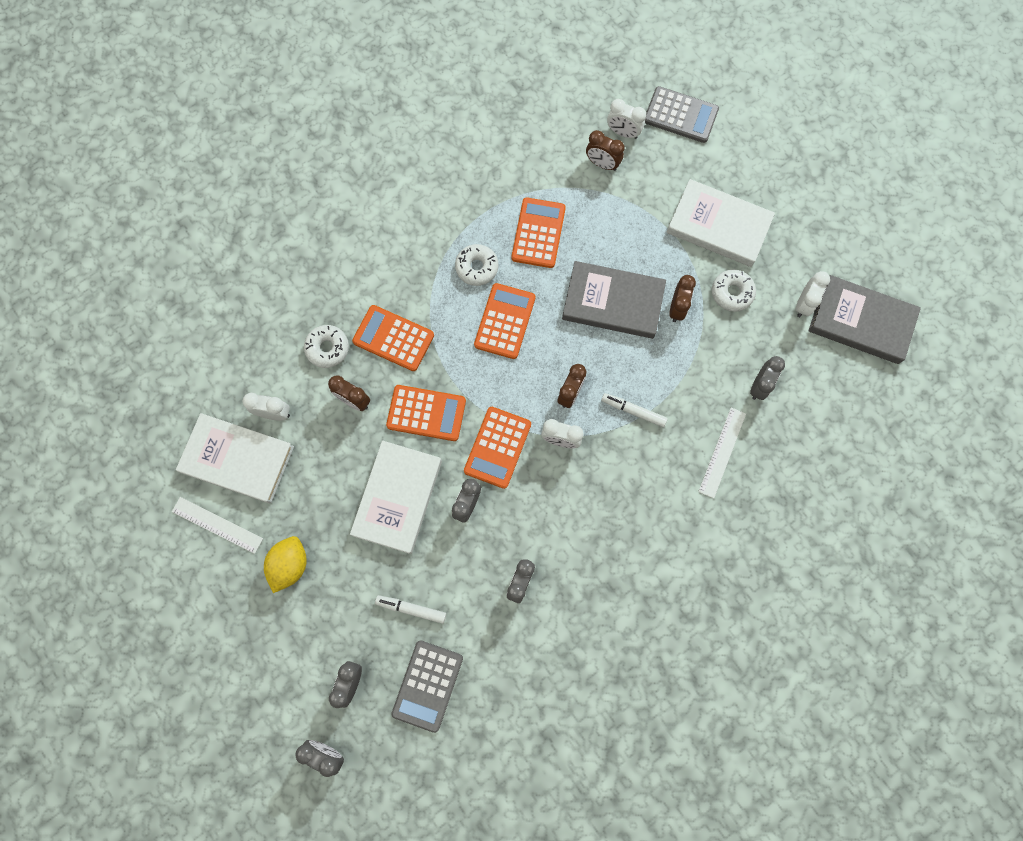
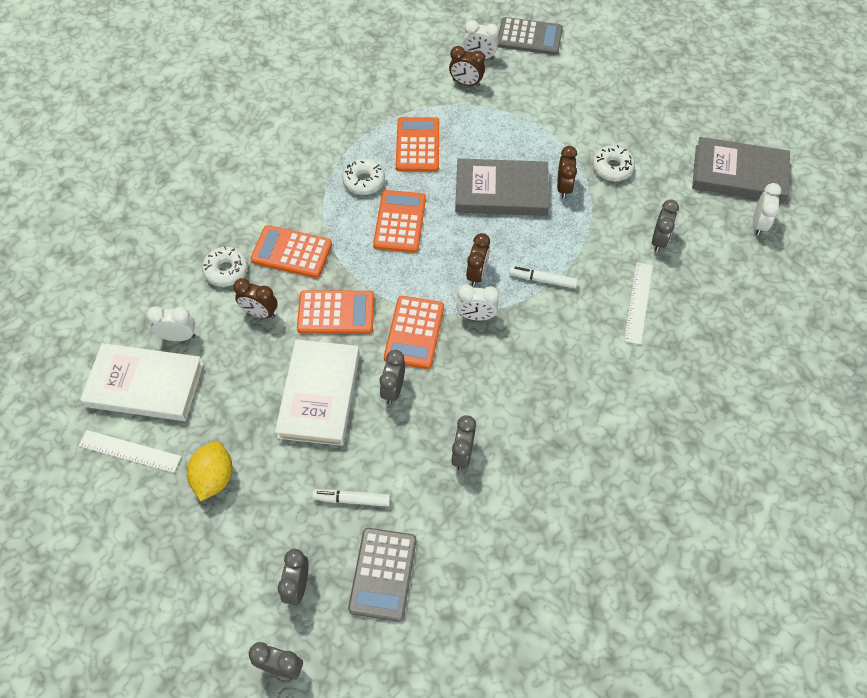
camera: 10 degrees left, 15 degrees down
(718, 226) = (585, 117): white book -> none
(803, 304) = (681, 167): white clock -> white clock (758, 224)

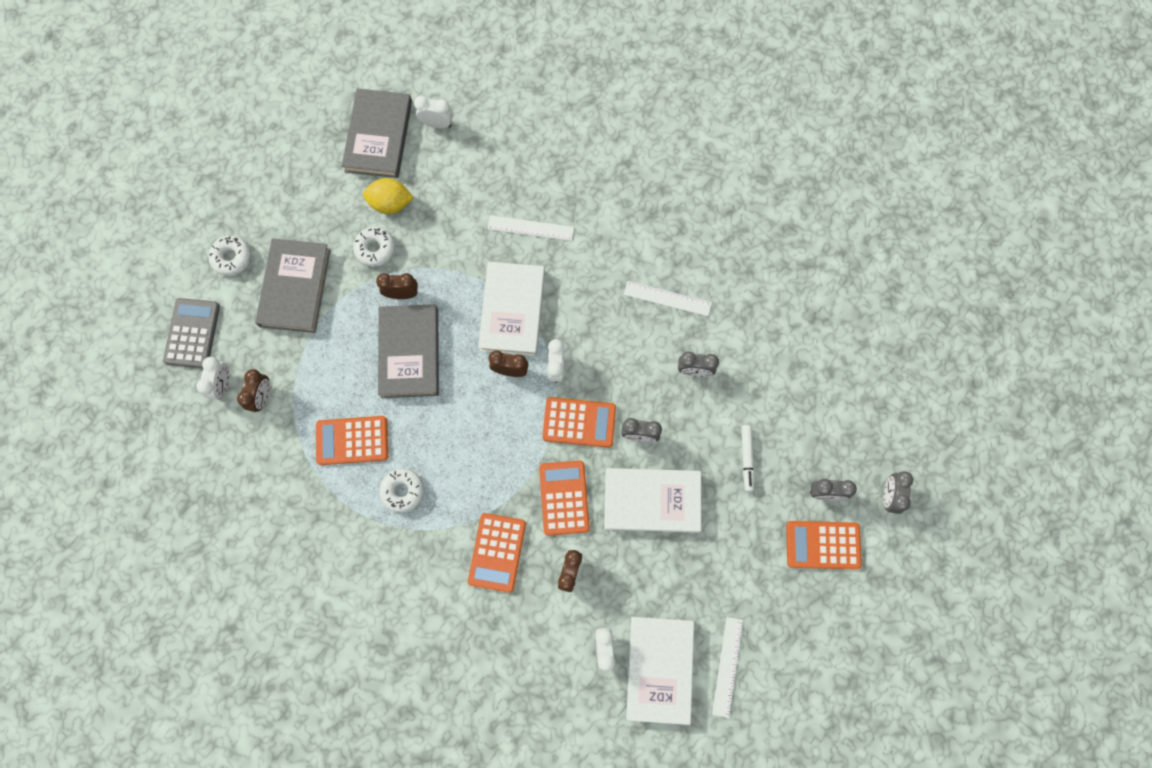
camera: 95 degrees left, 15 degrees up
(214, 478) = (742, 582): yellow lemon -> yellow lemon (391, 203)
(226, 270) = (524, 616): white donut -> white donut (232, 258)
(383, 574) = (806, 425): grey calculator -> none
(400, 222) = (453, 449): orange calculator -> orange calculator (823, 545)
(542, 280) = (512, 310): white marker -> white book
(552, 434) = (667, 298): none -> white ruler
(572, 107) = (295, 287): none -> grey book
(659, 240) = (461, 209): grey clock -> none

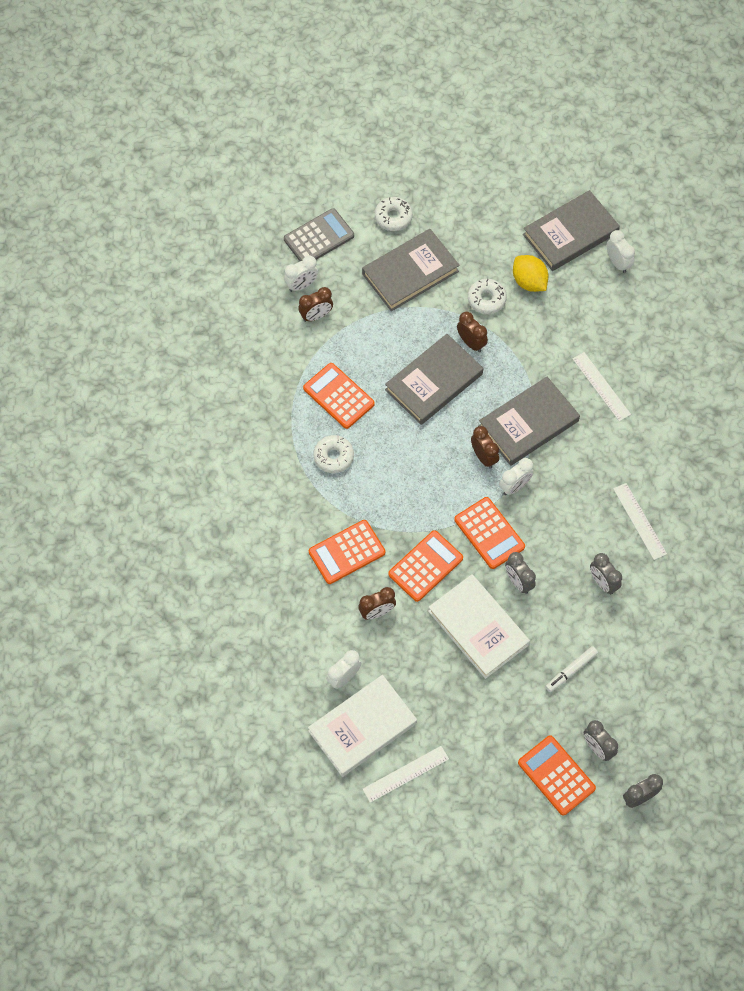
camera: 50 degrees right, 10 degrees down
(512, 310) = (528, 424): white book -> grey book

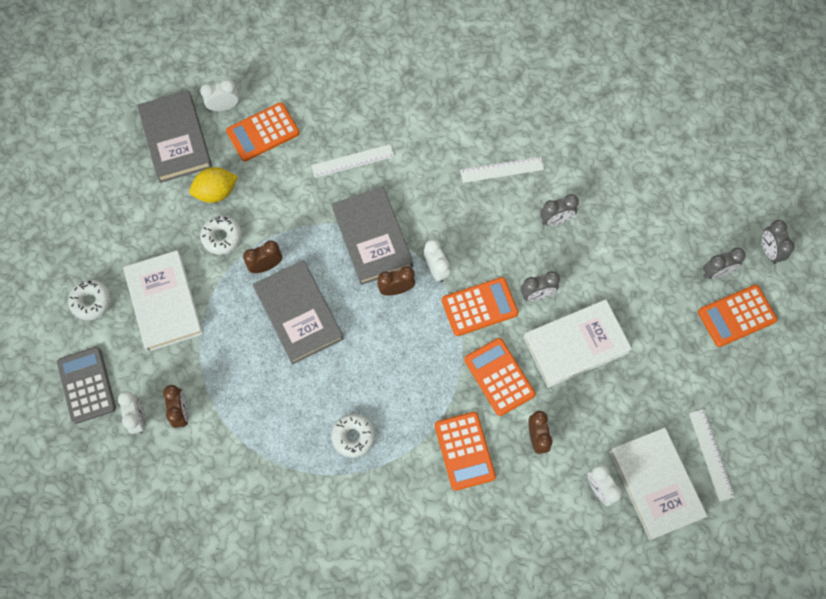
camera: 75 degrees left, 5 degrees up
(338, 396) = (285, 413): orange calculator -> orange calculator (263, 132)
(410, 272) = (164, 302): grey book -> white book
(571, 671) = (637, 273): white marker -> none

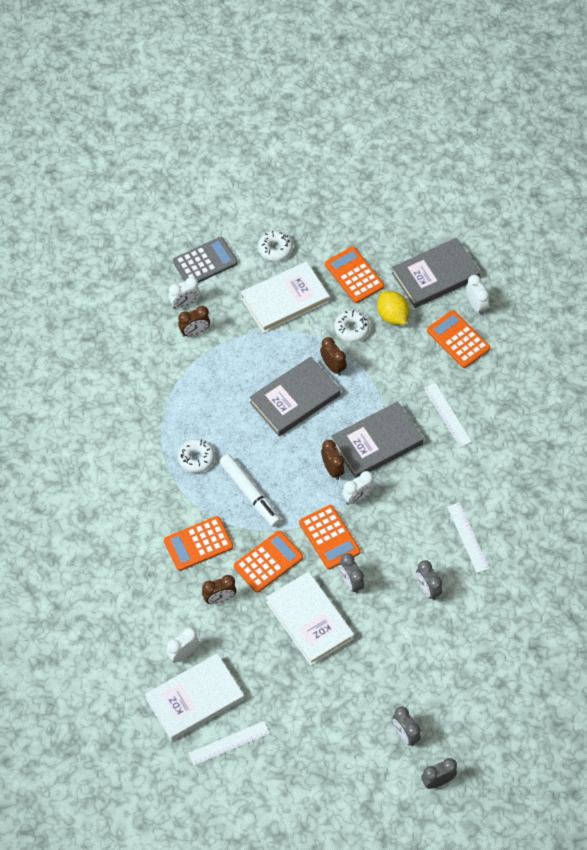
camera: 80 degrees right, 10 degrees down
(410, 382) = (250, 493): none -> white marker
(736, 316) = (365, 756): orange calculator -> orange calculator (354, 275)

